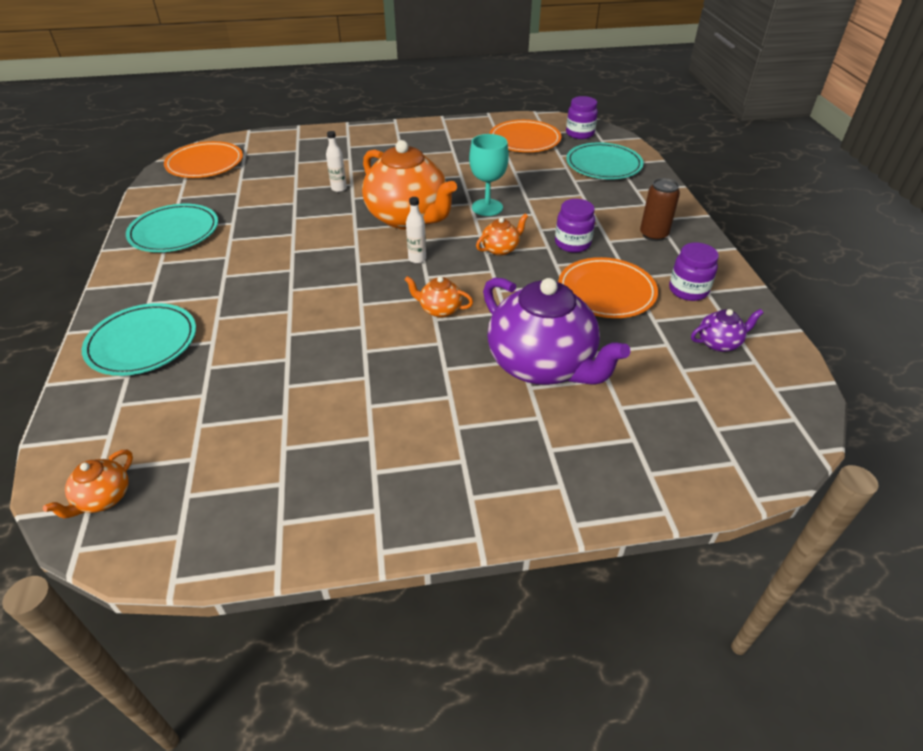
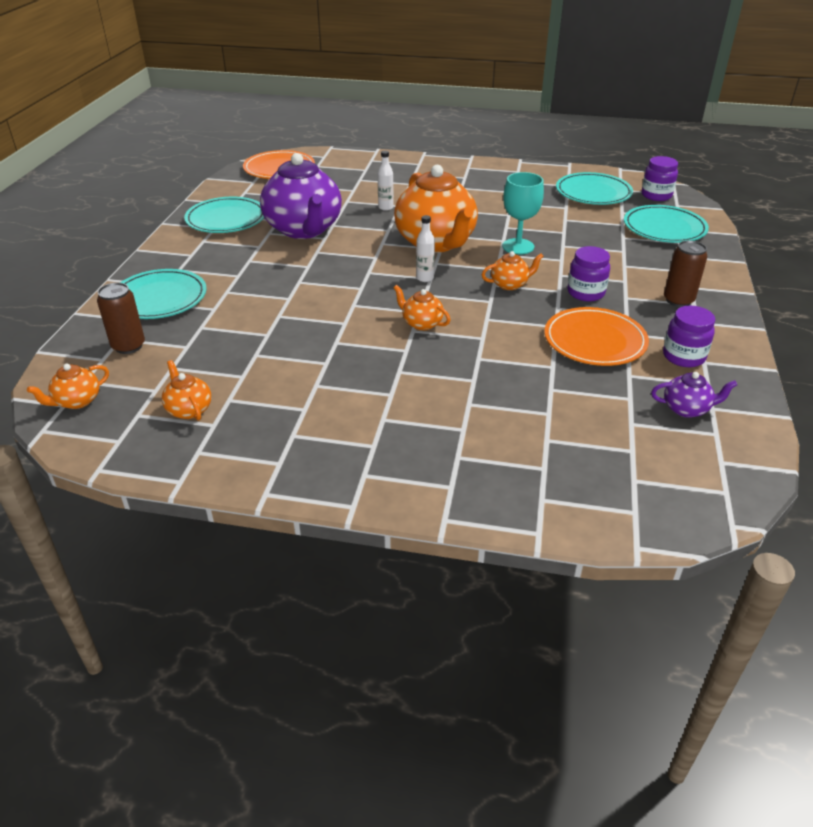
camera: 20 degrees right, 5 degrees down
(134, 411) = (128, 346): none -> brown can
(244, 472) = (189, 409): none -> orange teapot
(524, 140) = (593, 192): orange plate -> turquoise plate
(542, 365) = (491, 388): purple teapot -> purple teapot (304, 229)

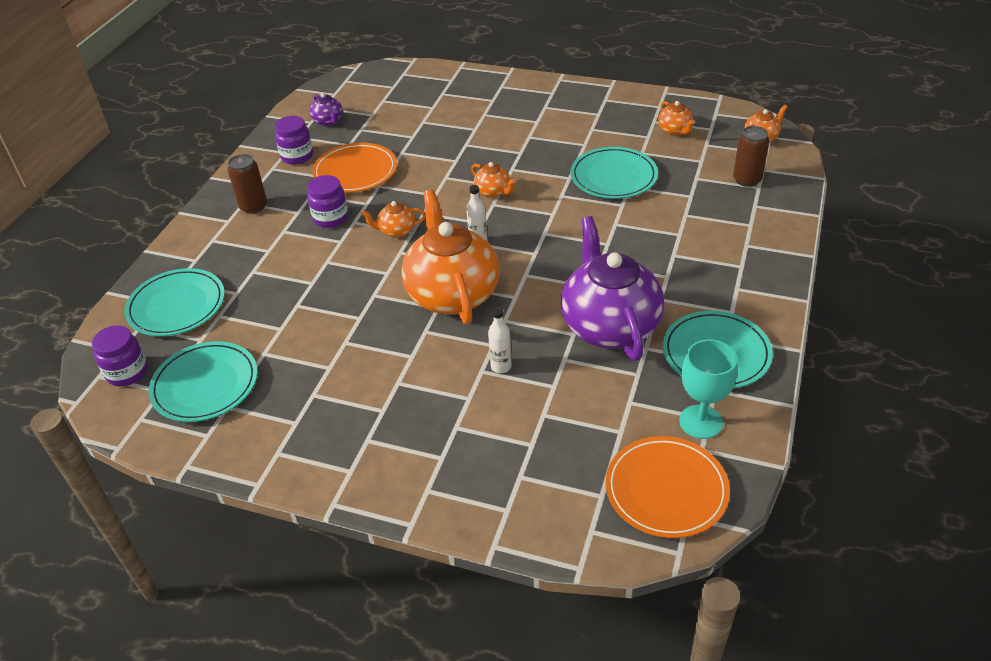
camera: 170 degrees left, 5 degrees up
(159, 298) = (744, 228): turquoise plate -> turquoise plate (613, 176)
(518, 246) = (362, 283): turquoise goblet -> turquoise goblet (701, 422)
(686, 409) = (328, 121): purple teapot -> purple teapot turned 135 degrees counterclockwise

